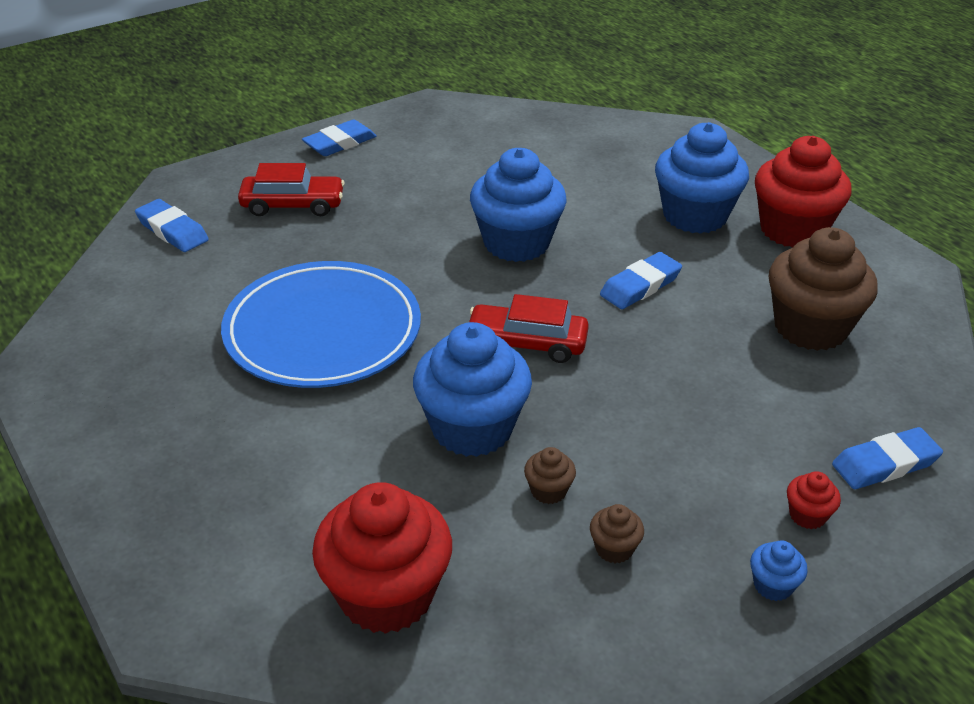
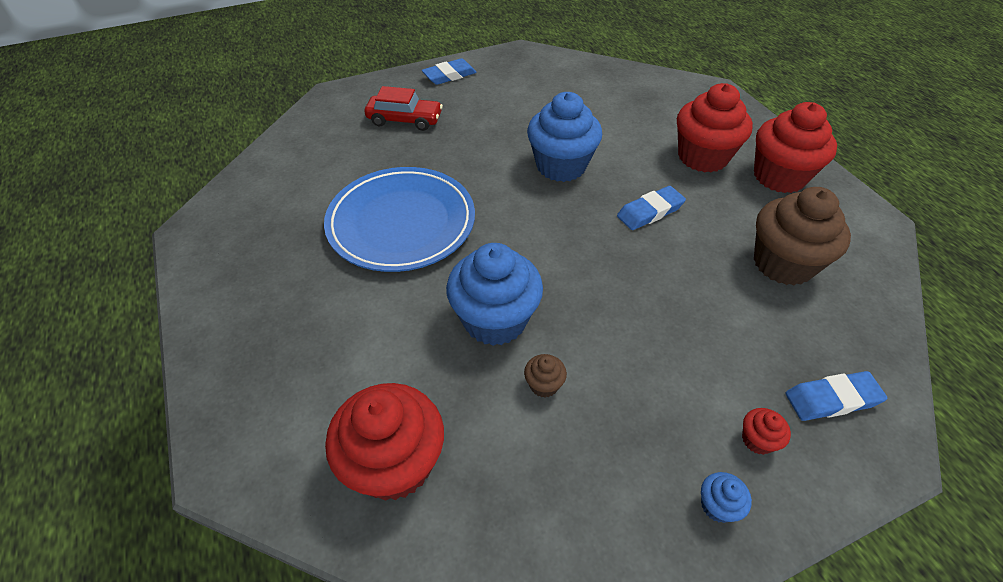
camera: 10 degrees right, 10 degrees up
(172, 231) = (316, 131): blue eraser -> none
(526, 343) = (552, 251): red car -> none
(614, 549) = (587, 448): brown cupcake -> none
(695, 216) = (702, 157): blue cupcake -> red cupcake

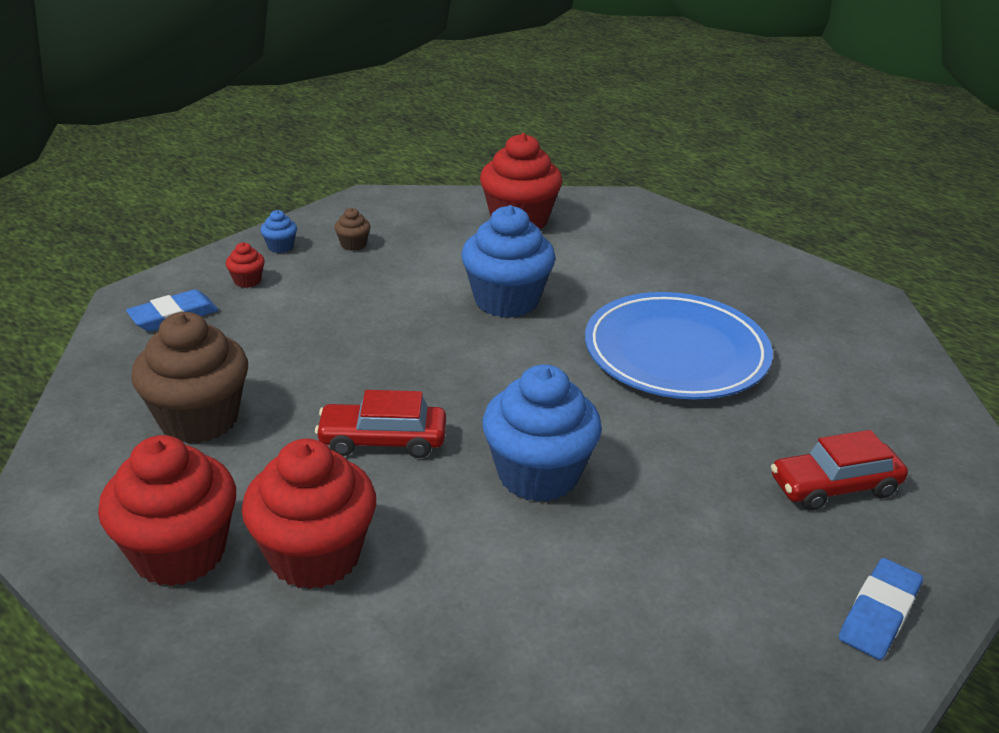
camera: 155 degrees right, 15 degrees down
(544, 385) = (436, 273): brown cupcake -> brown cupcake (353, 244)
(650, 211) = (383, 440): blue eraser -> red car

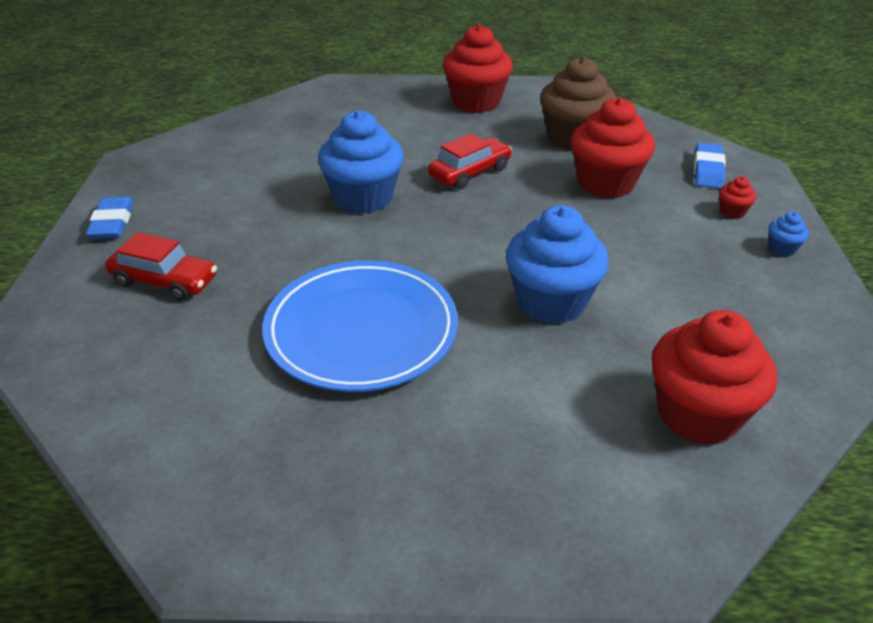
camera: 140 degrees right, 5 degrees up
(315, 556) = (421, 124): red cupcake -> red cupcake (605, 183)
(353, 244) = (748, 283): brown cupcake -> none
(834, 486) = (165, 281): red car -> red car turned 75 degrees clockwise

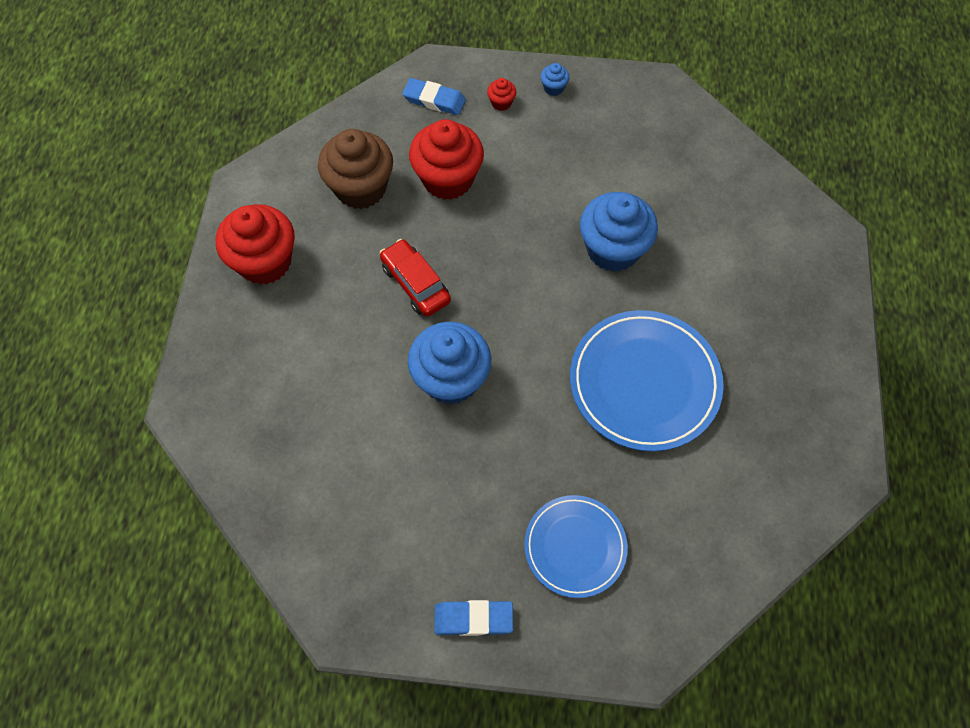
camera: 85 degrees left, 25 degrees up
(165, 281) = (575, 547): red car -> blue plate
(698, 414) = (725, 189): red cupcake -> none

